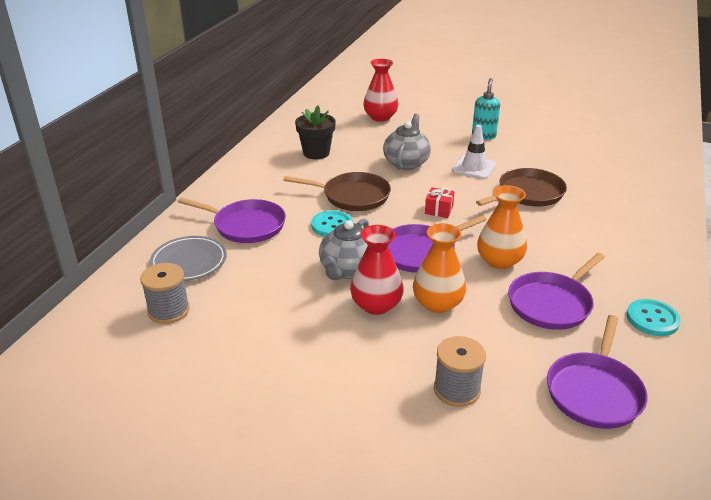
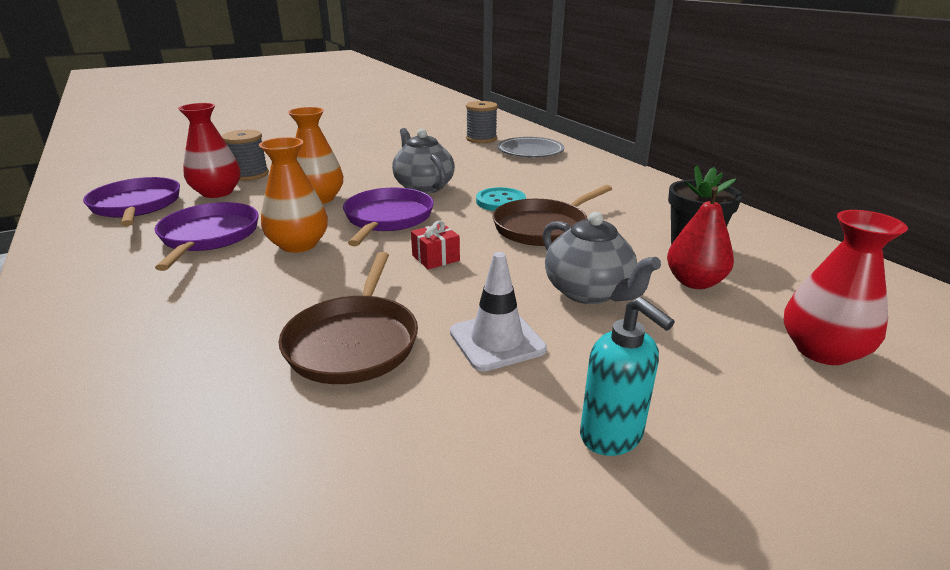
camera: 130 degrees right, 5 degrees down
(246, 225) = (556, 175): purple pan -> none
(360, 145) = (694, 282): none -> red pear
(376, 305) = (365, 181): red vase -> red vase (217, 192)
(652, 319) = (79, 267): turquoise button -> none

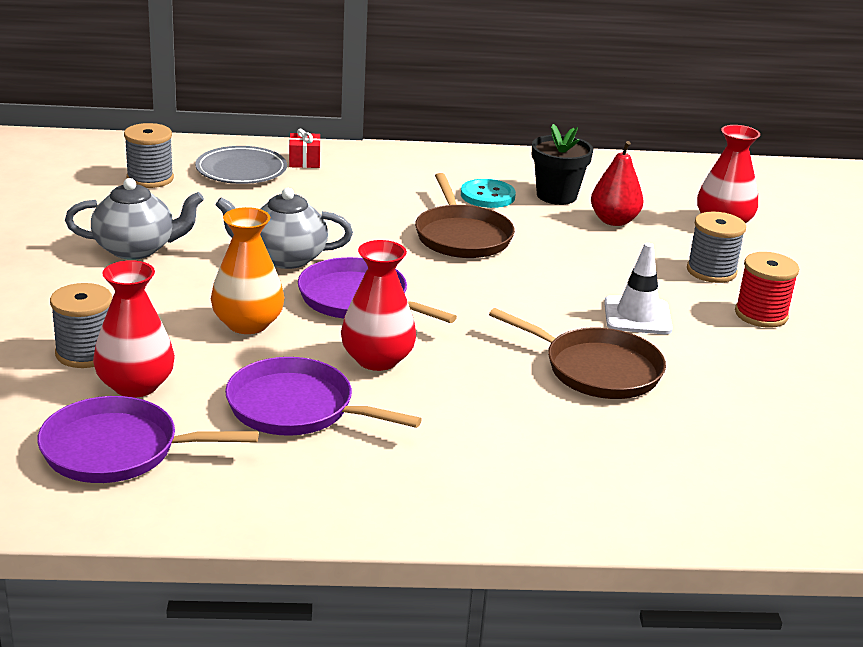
camera: 65 degrees left, 0 degrees up
(298, 244) = (377, 359): orange vase -> red vase
(435, 258) = (478, 301): red gift -> red gift (304, 161)
(500, 201) = (377, 234): turquoise button -> turquoise button (487, 196)
(589, 292) = (596, 261): grey teapot -> grey teapot (136, 249)
(612, 436) = (761, 314): turquoise soap dispenser -> red spool
(676, 368) = (711, 271): none -> grey spool

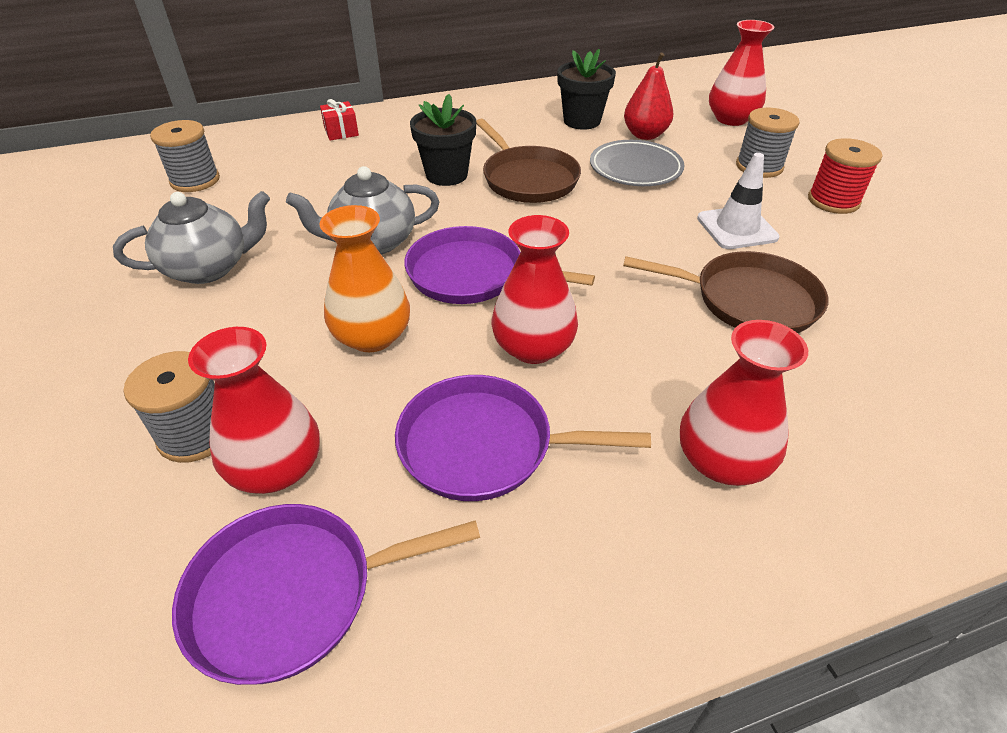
camera: 15 degrees left, 15 degrees up
(241, 171) = (285, 153): grey plate -> grey plate (635, 168)
(385, 218) = (446, 175): none -> black flower pot
(478, 459) = (722, 461): none -> red vase
(487, 196) = (524, 133): turquoise button -> none

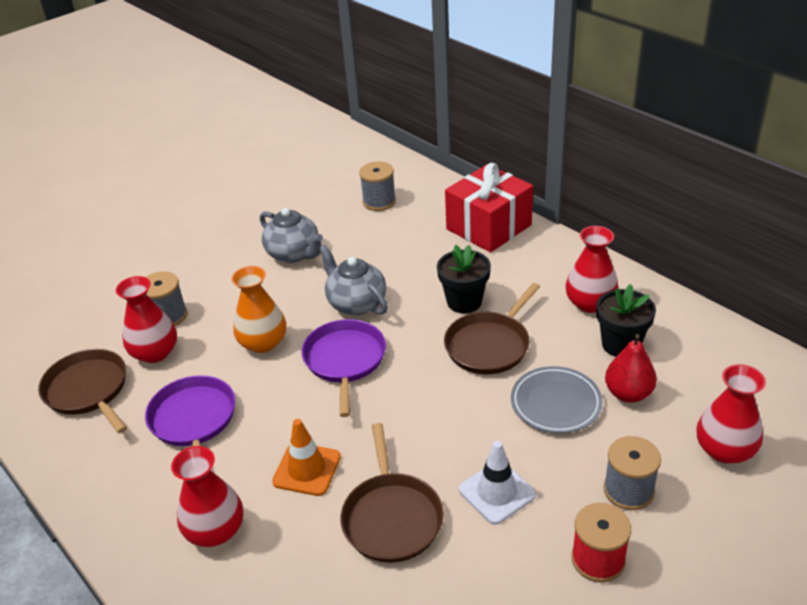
camera: 70 degrees right, 5 degrees down
(292, 594) = (88, 390): purple pan -> brown pan
(341, 132) = (488, 227): red gift -> red gift, size x2.48
(533, 347) = (283, 414): red vase -> red vase (590, 303)
(645, 348) = (307, 469): none -> orange traffic cone

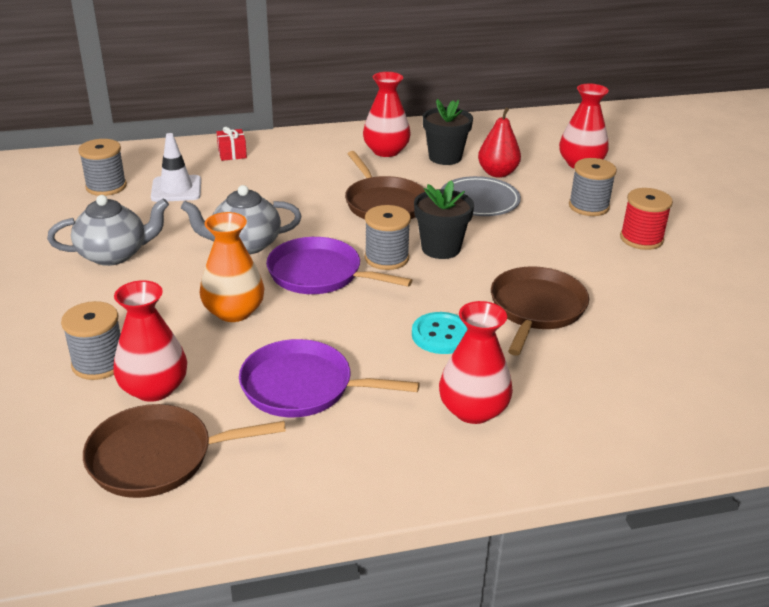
camera: 65 degrees left, 5 degrees down
(307, 469) = (441, 335): orange traffic cone -> turquoise button
(391, 517) = (536, 308): brown pan -> brown pan turned 90 degrees counterclockwise
(399, 387) = (386, 258): none -> grey spool
(464, 302) = (315, 196): black flower pot -> black flower pot (441, 248)
(488, 227) = (232, 153): red gift -> red gift, size x0.40
(497, 492) = (548, 254): white traffic cone -> white traffic cone (176, 189)

